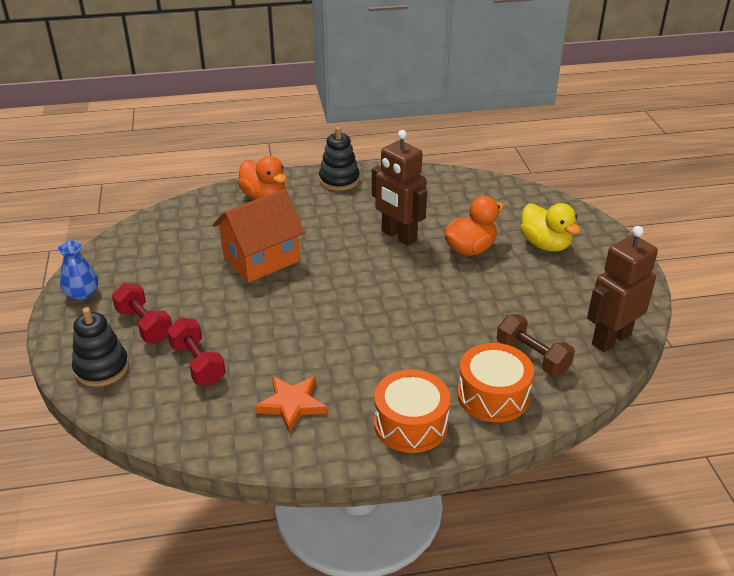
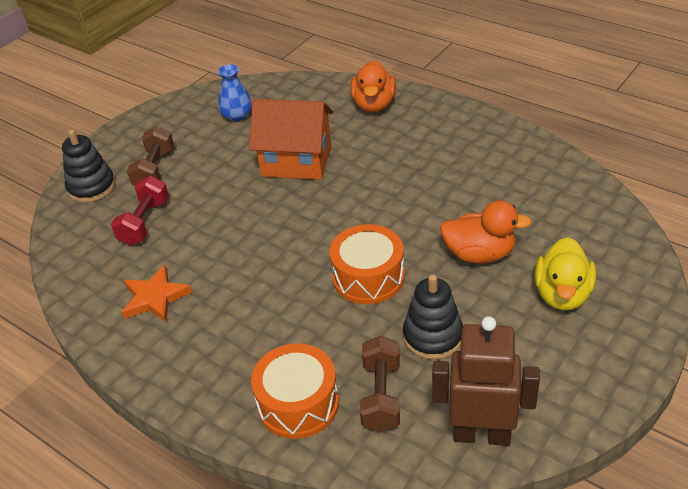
camera: 50 degrees right, 5 degrees up
(82, 294) = (152, 122): blue vase -> blue vase (237, 116)
(144, 325) = (155, 170): red dumbbell -> brown dumbbell
(339, 180) = (457, 119): black stacking toy -> black stacking toy (433, 336)
(398, 236) = (433, 203): brown robot -> none
(411, 424) = (206, 377): orange drum -> orange drum (368, 277)

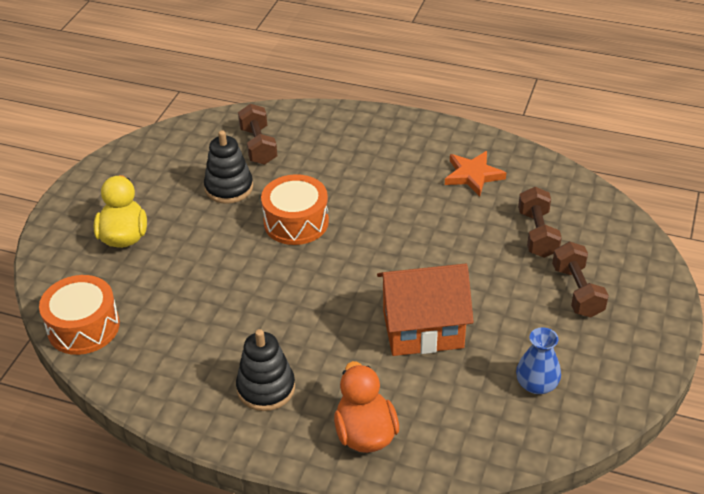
camera: 160 degrees right, 0 degrees up
(91, 187) = (628, 260): black stacking toy -> black stacking toy (266, 388)
(144, 222) = (537, 234): red dumbbell -> brown dumbbell
(298, 403) = (316, 132): orange drum -> orange drum (83, 327)
(479, 254) = (199, 259): orange duck -> none
(481, 434) = (183, 138): brown robot -> none

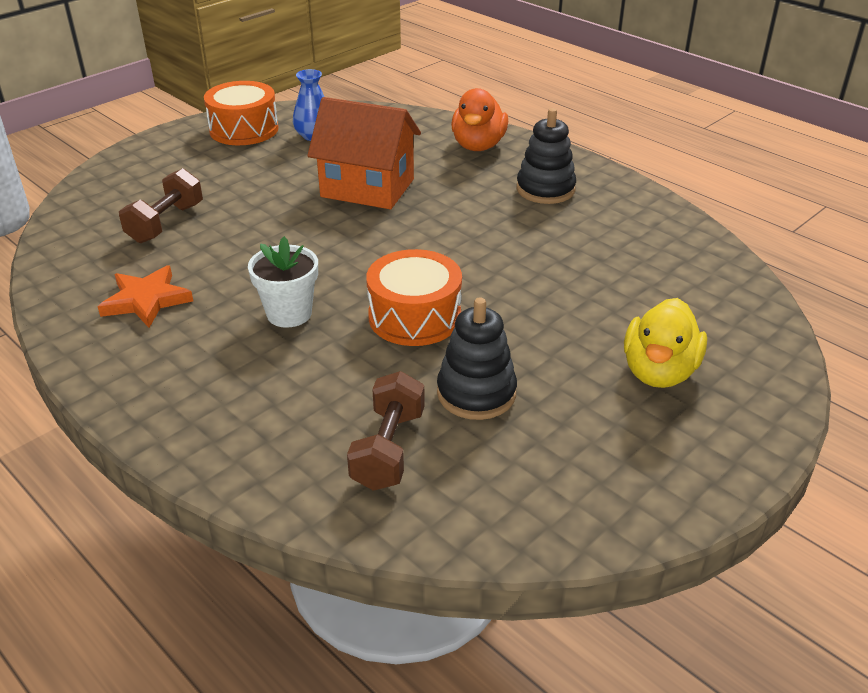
camera: 155 degrees left, 5 degrees down
(83, 327) = (728, 284): orange drum -> orange drum (244, 129)
(376, 197) = (289, 313): none -> white flower pot
(577, 291) = (199, 174): brown dumbbell -> none

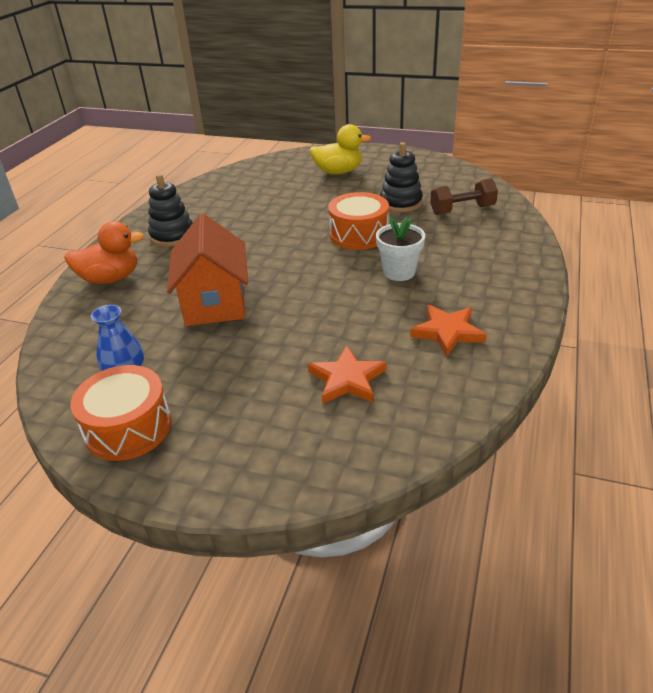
camera: 115 degrees left, 0 degrees up
(165, 223) = (347, 379): brown dumbbell -> orange star

